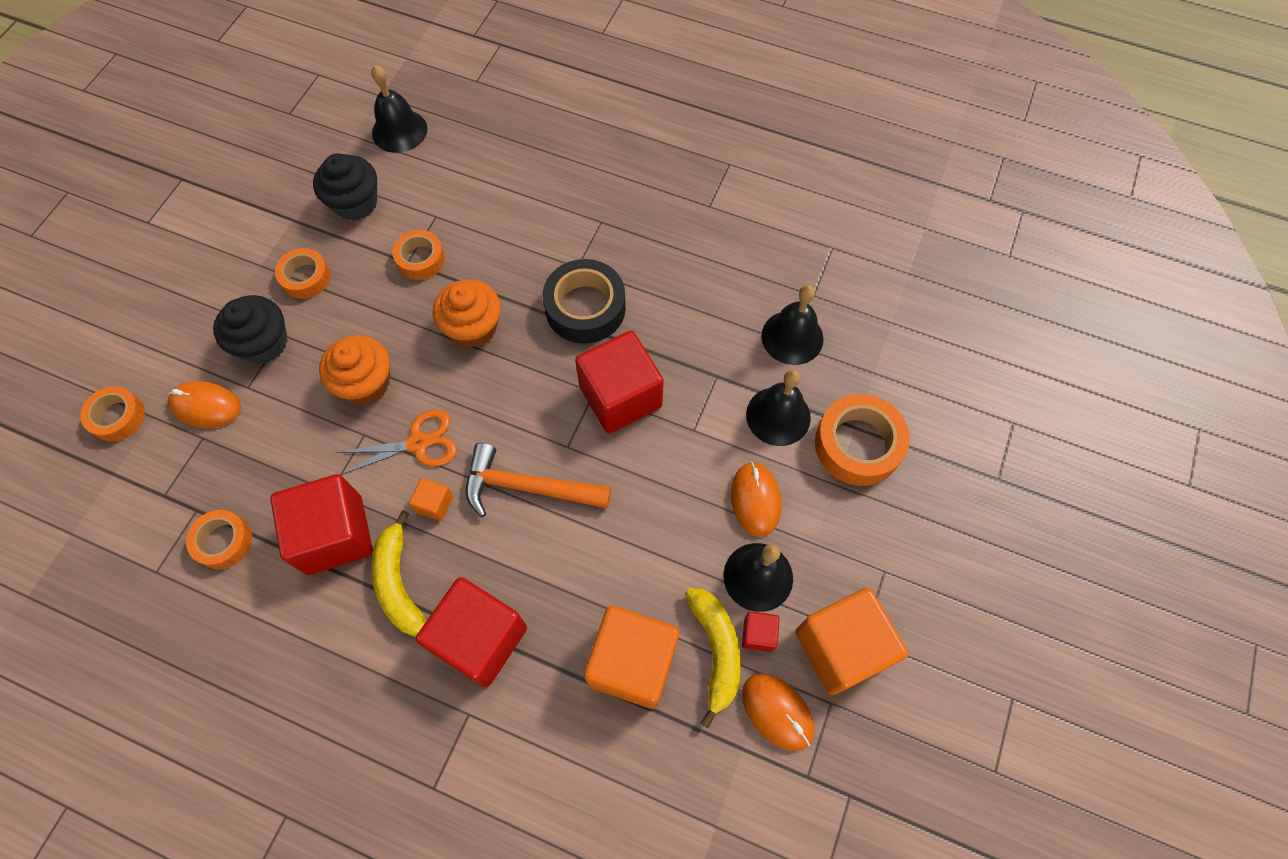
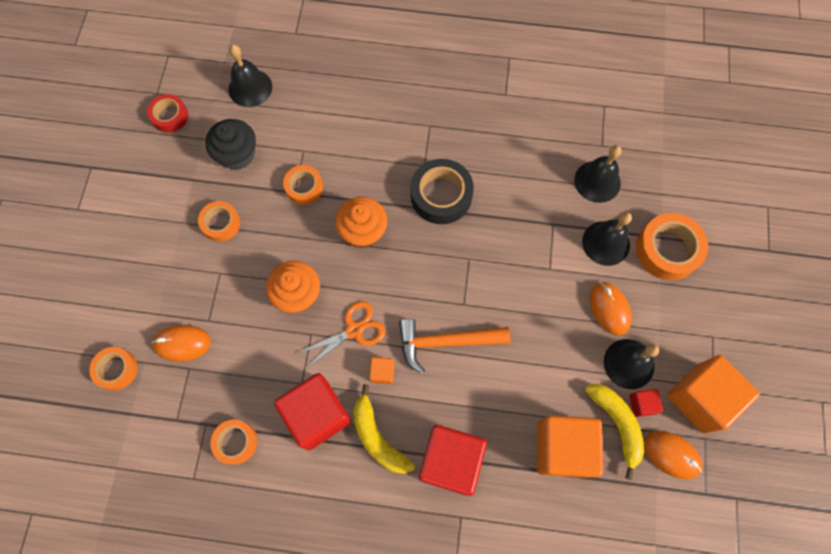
camera: 15 degrees left, 5 degrees up
(263, 343) = (208, 283): black cupcake -> none
(294, 142) = (170, 116): none -> red tape
(620, 396) = (489, 257): red cube -> none

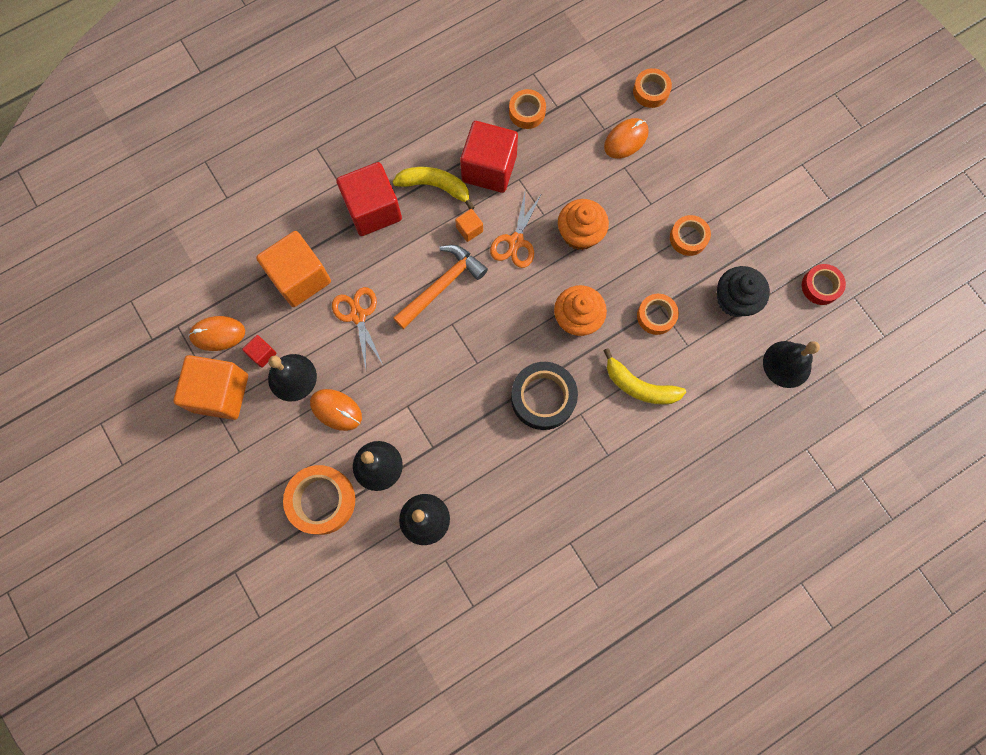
camera: 140 degrees right, 5 degrees up
(536, 373) = (358, 315): none -> orange scissors
(617, 424) = (272, 325): yellow banana -> yellow banana (639, 386)

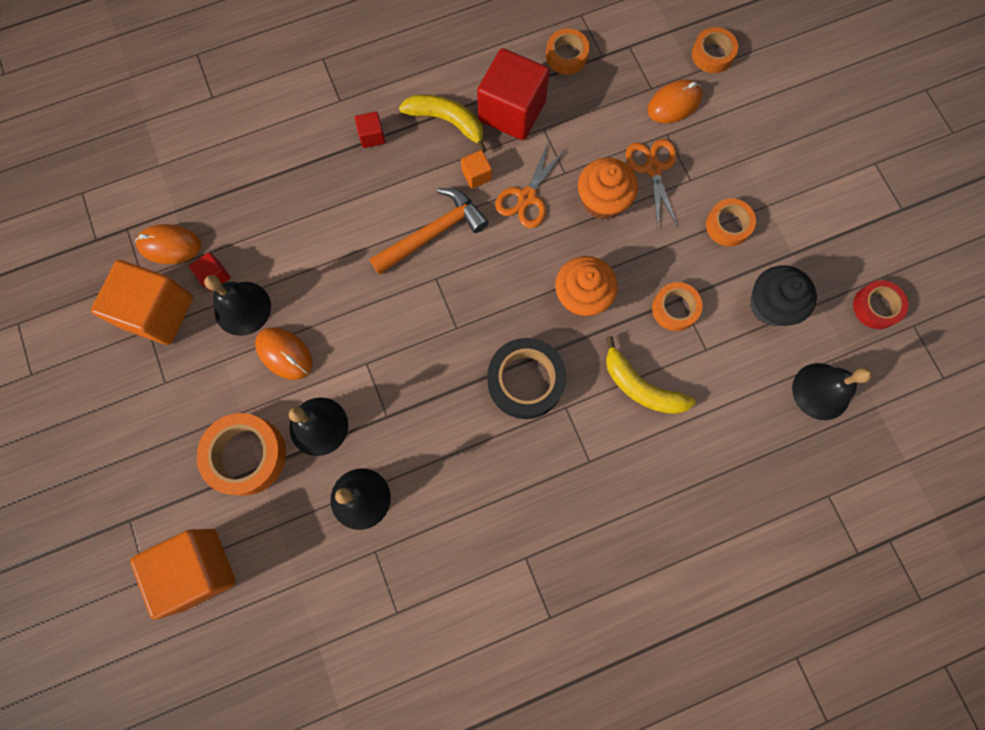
camera: 10 degrees right, 0 degrees up
(300, 278) = (275, 198): orange cube -> orange cube (198, 569)
(358, 315) = (331, 251): orange scissors -> orange scissors (653, 168)
(373, 210) = (372, 136): red cube -> red cube, size x0.44

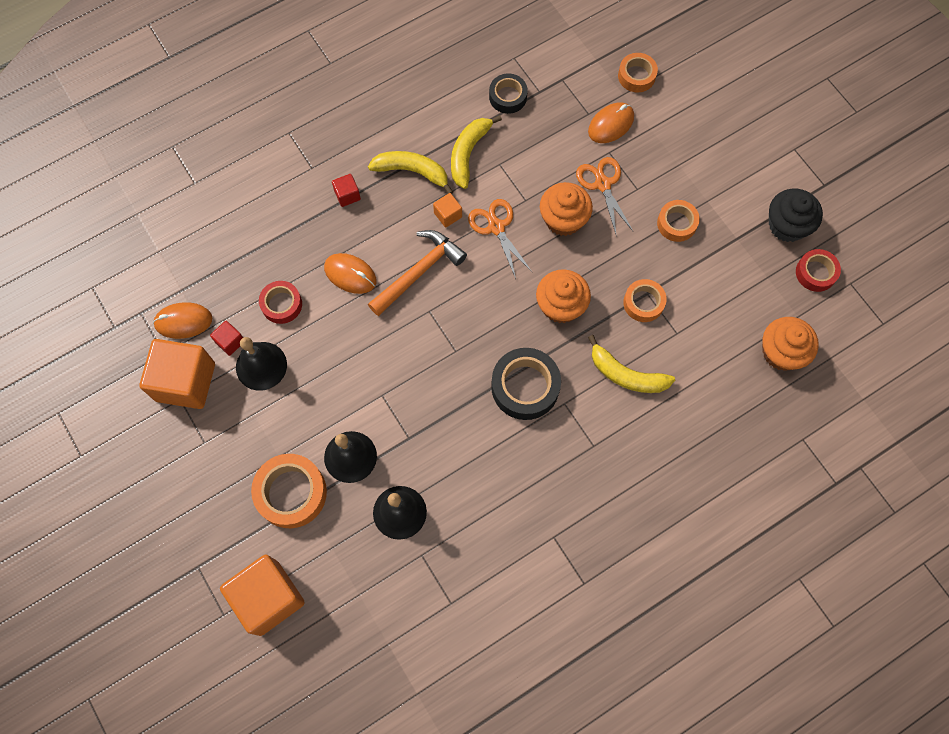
camera: 10 degrees left, 5 degrees down
(278, 244) = (281, 304): none -> red tape
(284, 354) = (307, 399): orange mouse -> orange mouse (350, 274)
(512, 111) = (468, 153): red cube -> yellow banana
(527, 197) = (496, 227): orange scissors -> orange scissors turned 135 degrees clockwise
(566, 56) = (508, 97): orange tape -> black tape
(771, 305) = (726, 286): black cupcake -> black cupcake (787, 225)
(821, 391) = (781, 352): black bell -> orange cupcake

